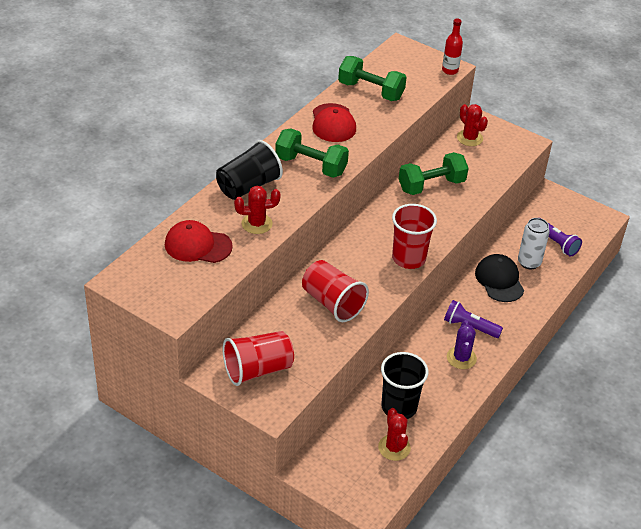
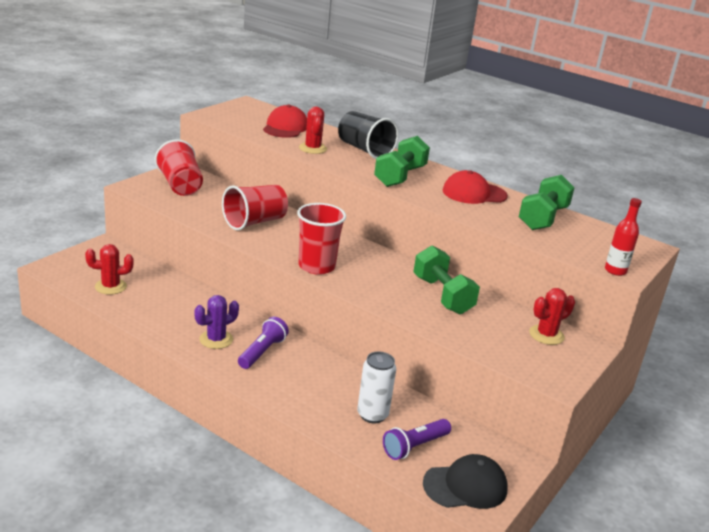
camera: 90 degrees right, 15 degrees down
(399, 407) = (159, 295): black cup -> none
(461, 358) = (216, 339): purple cactus -> purple cactus turned 45 degrees counterclockwise
(499, 280) = (338, 385): black cap -> black cap (465, 486)

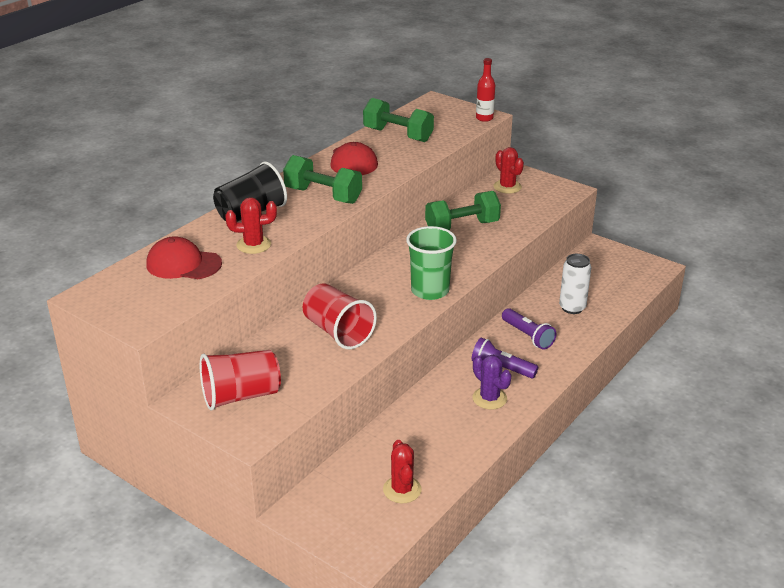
camera: 85 degrees left, 5 degrees up
(316, 266) = (430, 291): red cup -> green cup
(414, 446) = (603, 290): purple flashlight -> purple flashlight (527, 336)
(465, 486) = (636, 271): black cap -> none

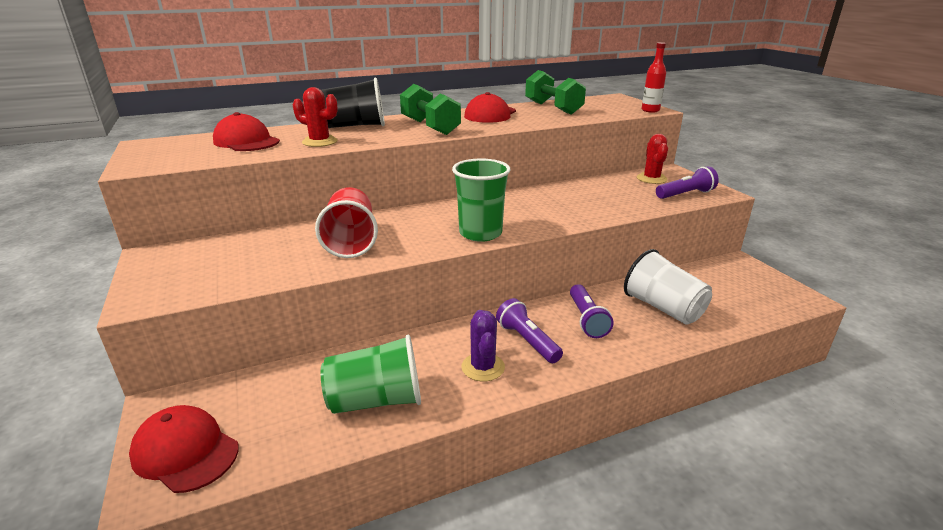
camera: 30 degrees right, 5 degrees down
(241, 396) = (194, 265): red cup -> none
(355, 528) = (185, 451): none -> red cap
(402, 490) = (282, 429): red cactus -> none
(442, 447) = (376, 400): none -> green cup
(462, 227) = (572, 196): green dumbbell -> none
(546, 199) = (685, 194): none -> purple flashlight
(572, 308) = (663, 308): white can -> white cup

